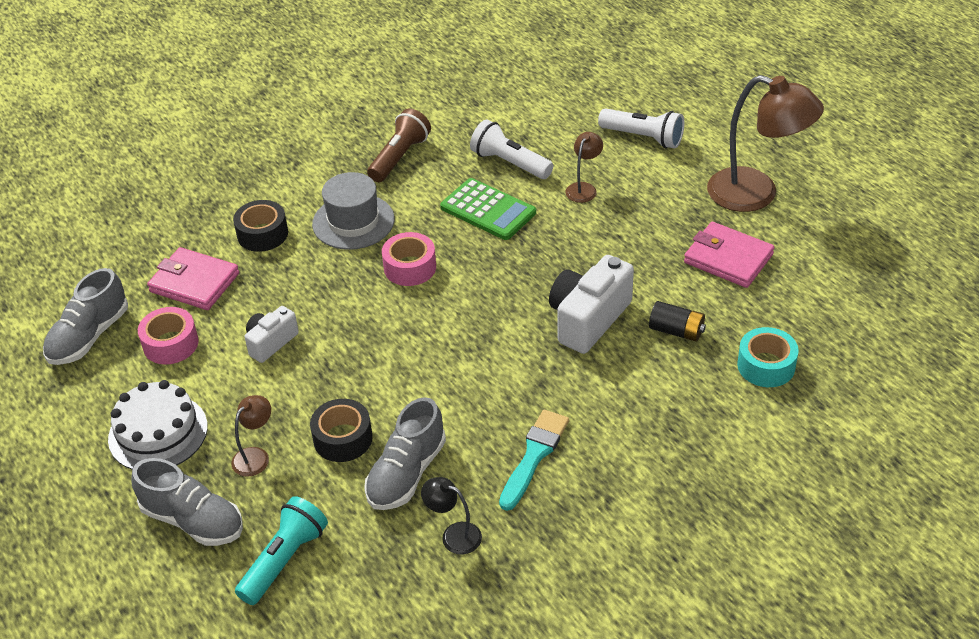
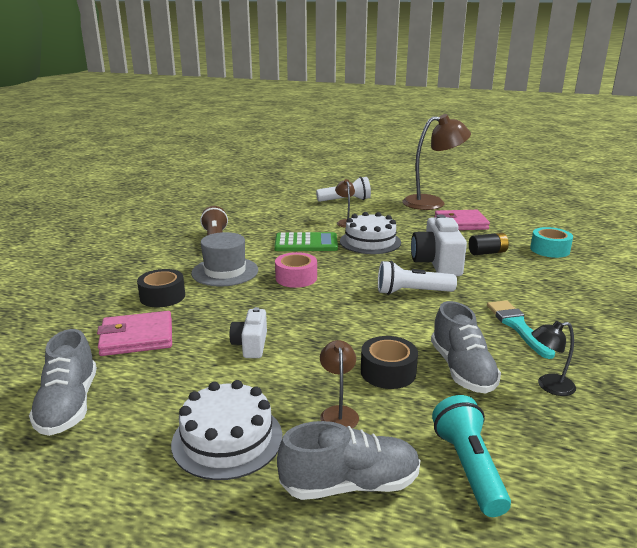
camera: 40 degrees left, 20 degrees down
(170, 344) = (162, 378): pink tape -> none
(510, 163) = (289, 225): white flashlight -> white flashlight (412, 292)
(564, 242) = (370, 242): none -> white cake

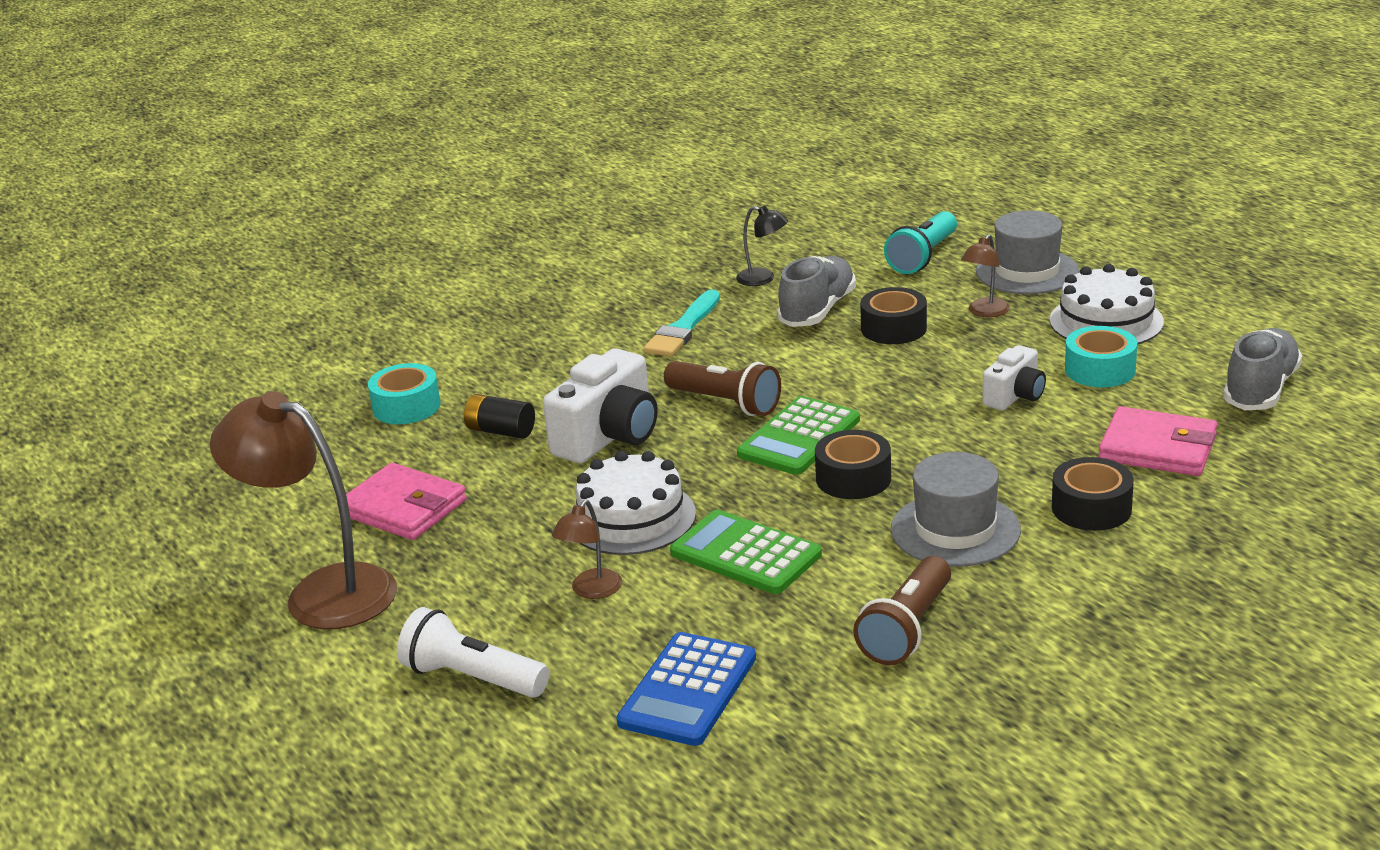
camera: 140 degrees left, 5 degrees up
(204, 384) = (1100, 370): none -> turquoise tape
(274, 212) = (688, 690): none -> blue calculator
(296, 278) = (853, 478): pink tape -> black tape
(347, 287) = (799, 437): none -> green calculator
(350, 484) = (1027, 272): grey shoe -> grey hat
(412, 292) = (725, 403): white flashlight -> brown flashlight

